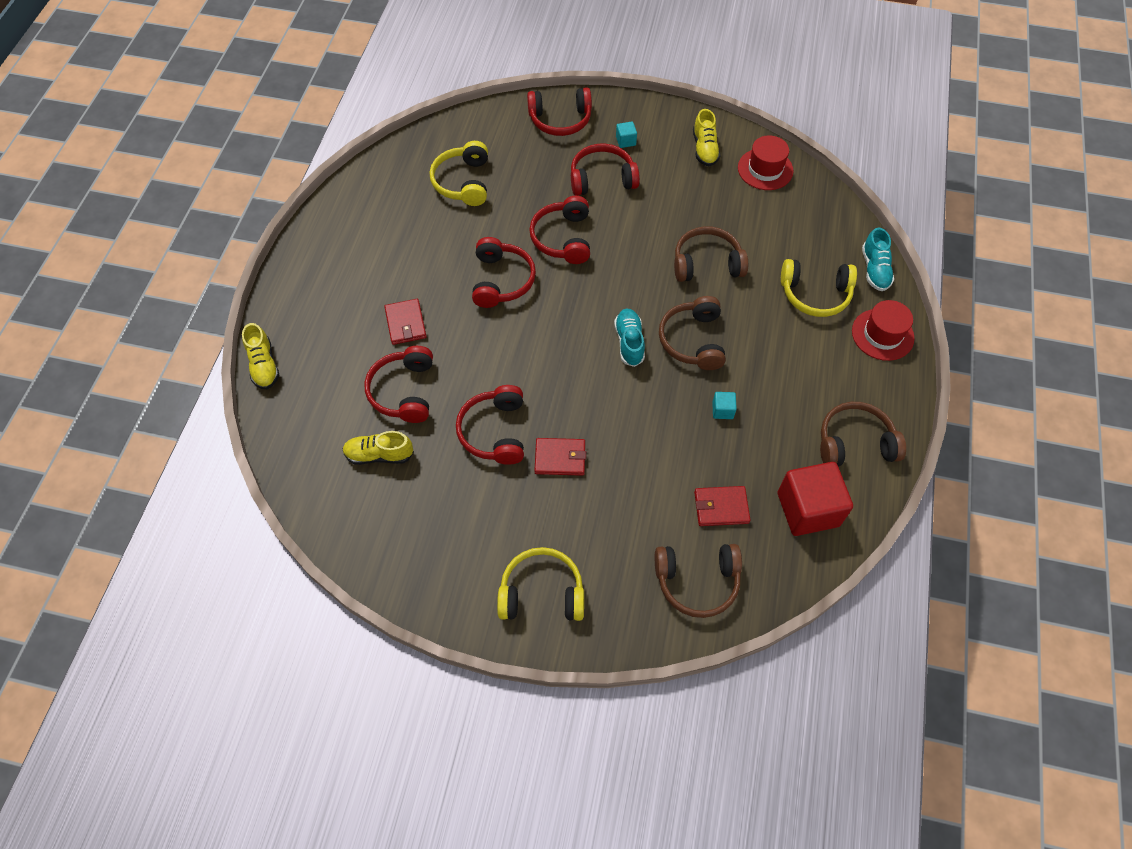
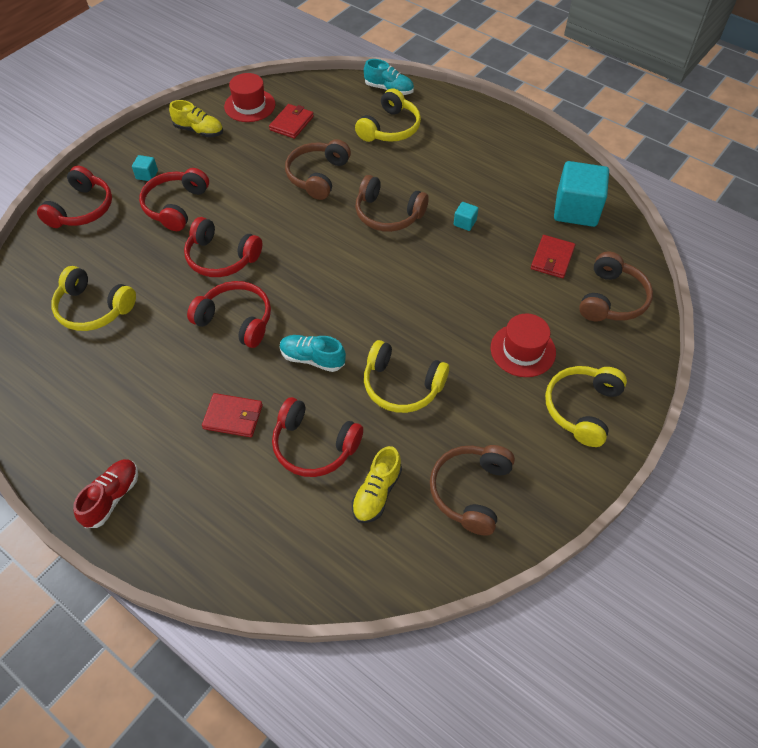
camera: 65 degrees left, 5 degrees down
(264, 365) = (198, 574): yellow shoe -> none
(303, 282) = (112, 497): none -> red shoe
(494, 431) = (402, 386): red headphones -> yellow headphones
(560, 458) = (455, 346): red wallet -> red wallet (291, 123)
(629, 342) = (364, 255): turquoise shoe -> turquoise shoe (312, 359)
(808, 509) = (576, 210): red cube -> turquoise cube
(855, 442) = (532, 162): brown headphones -> brown headphones (470, 491)
(882, 334) = (448, 109): red hat -> red hat (523, 350)

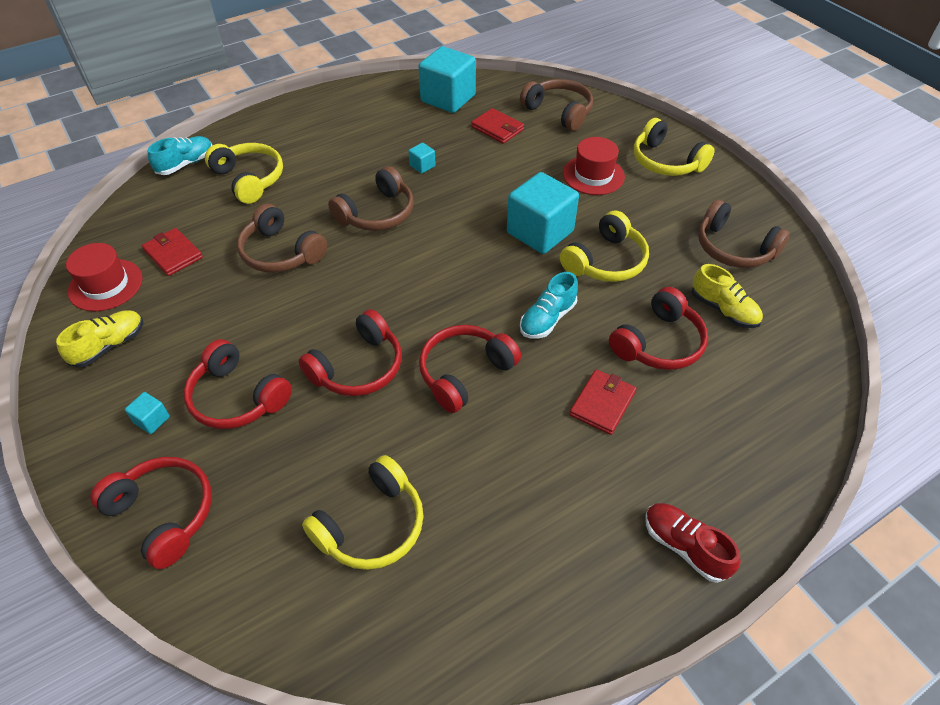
camera: 70 degrees left, 5 degrees down
(418, 328) = (540, 232): none -> turquoise cube

